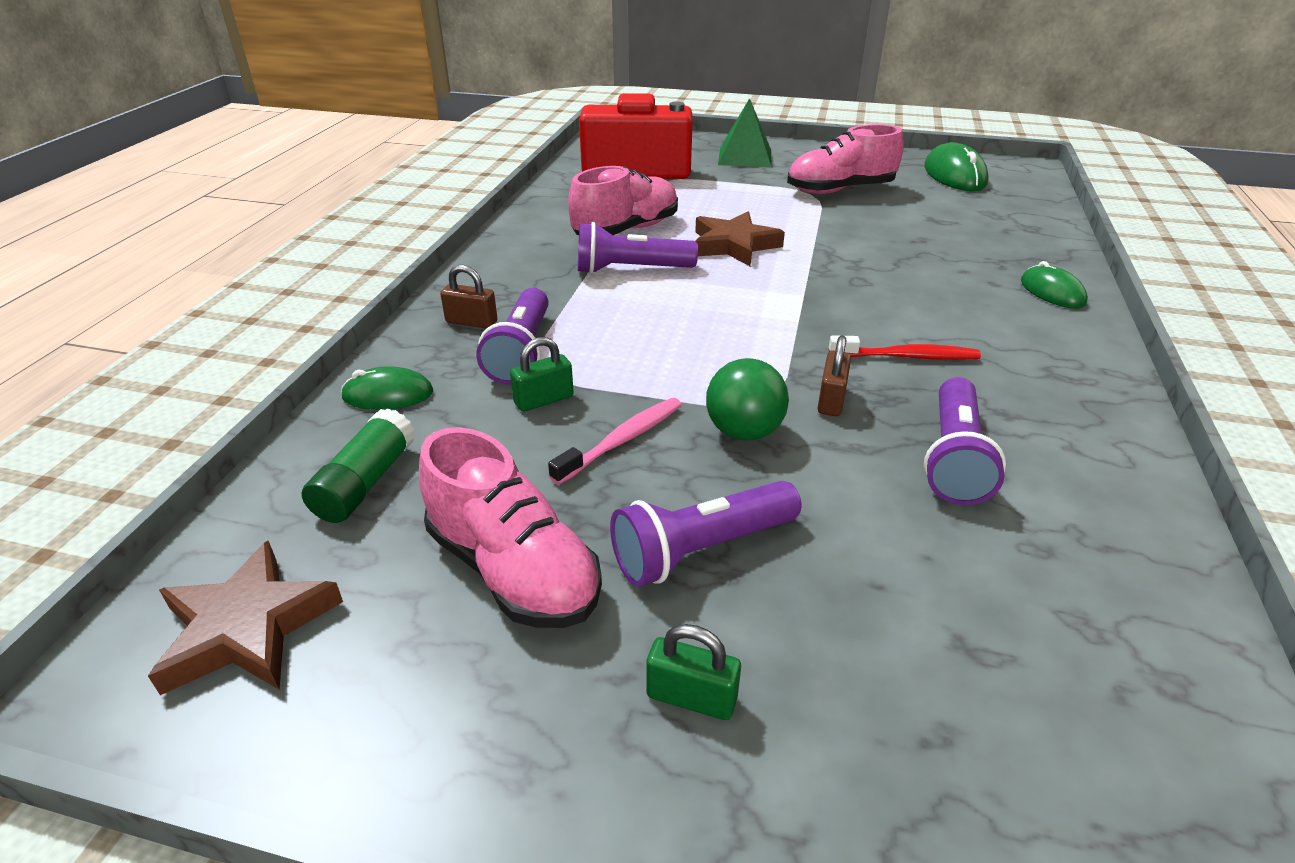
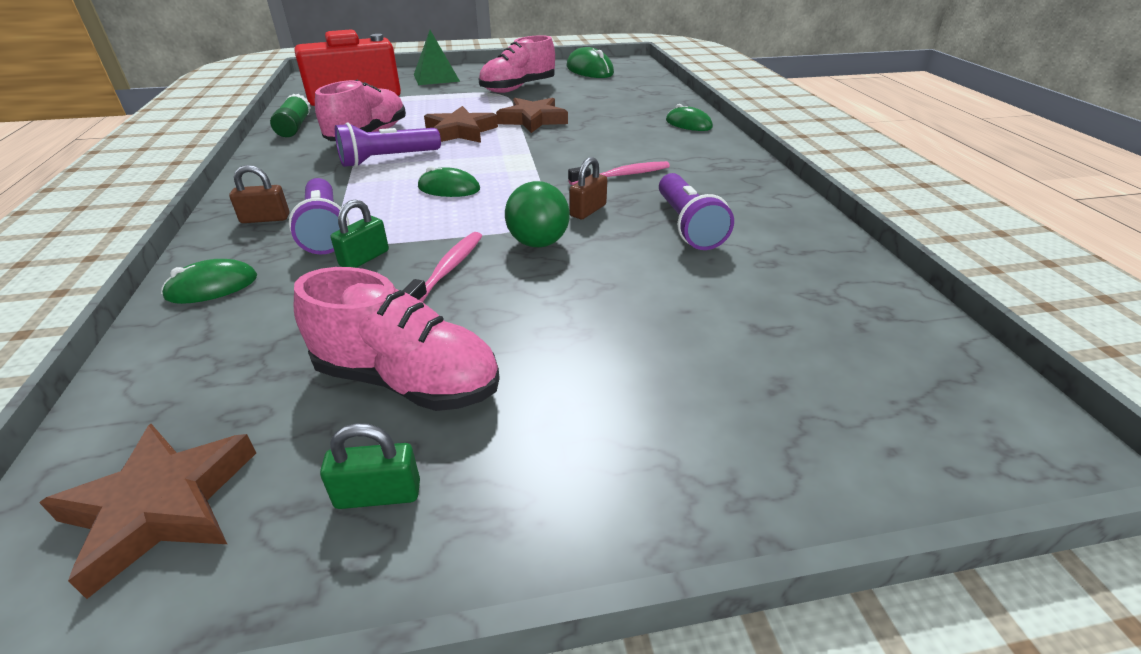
camera: 25 degrees left, 0 degrees up
(366, 482) = (227, 356): green glue stick -> green glue stick (294, 127)
(679, 326) = (449, 188): none -> green mouse
(691, 697) = (602, 419): green padlock -> green padlock (378, 494)
(701, 549) = (551, 323): purple flashlight -> none
(831, 400) = (588, 210): brown padlock -> brown padlock turned 45 degrees clockwise
(833, 244) = (533, 120): none -> brown star
(907, 357) = (622, 175): red toothbrush -> pink toothbrush

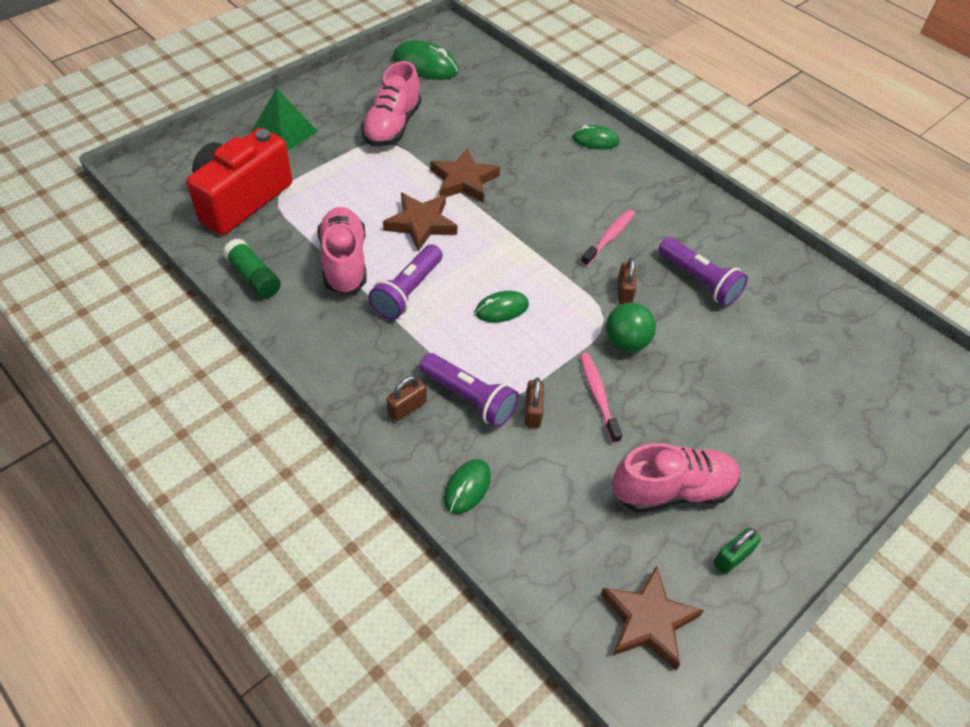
camera: 35 degrees left, 15 degrees up
(364, 258) = (533, 412): green padlock -> brown padlock

